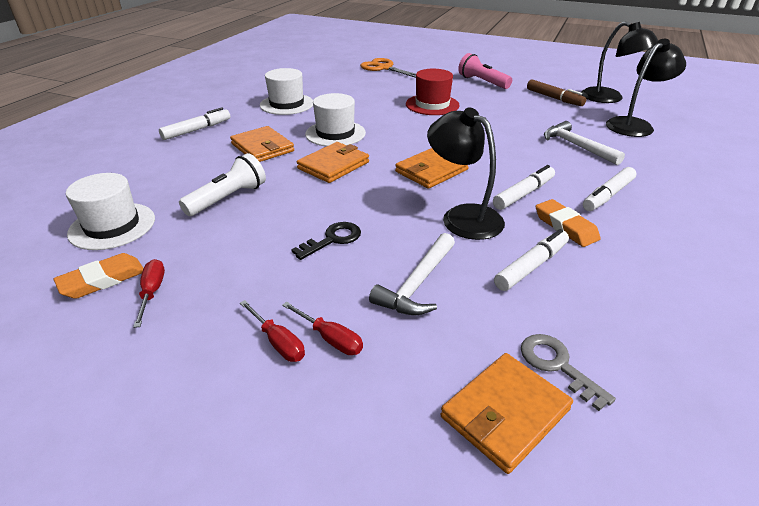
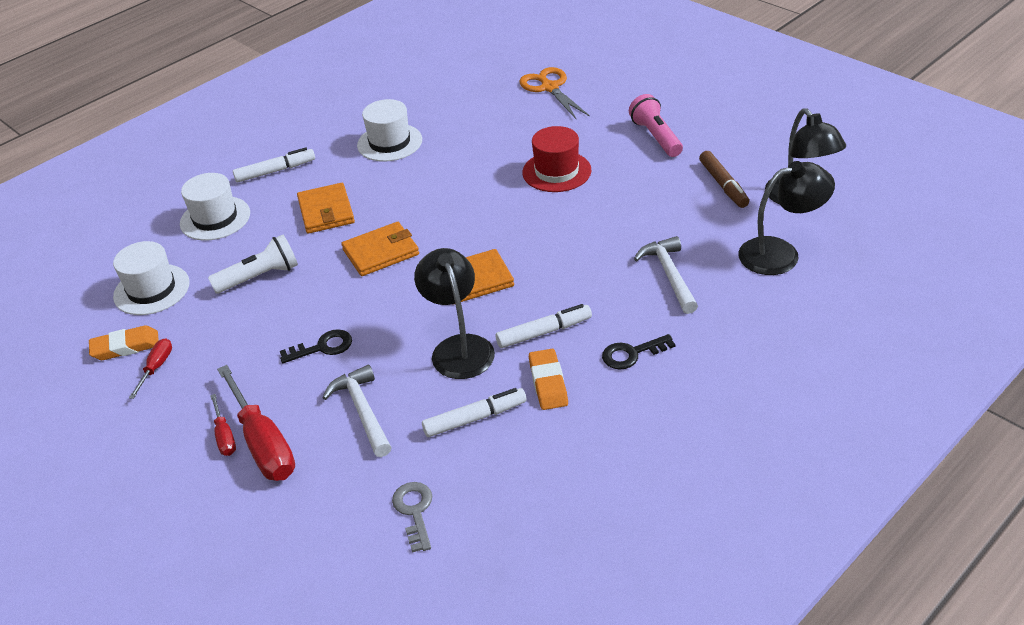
camera: 25 degrees right, 5 degrees up
(330, 338) = (263, 443): red screwdriver -> red screwdriver, size x2.00
(335, 133) = (412, 203): white hat -> white hat (215, 218)
(417, 284) = (363, 411): white hammer -> white hammer turned 105 degrees clockwise
(505, 413) = (345, 534): orange wallet -> none
(607, 195) = (632, 354): white marker -> black key

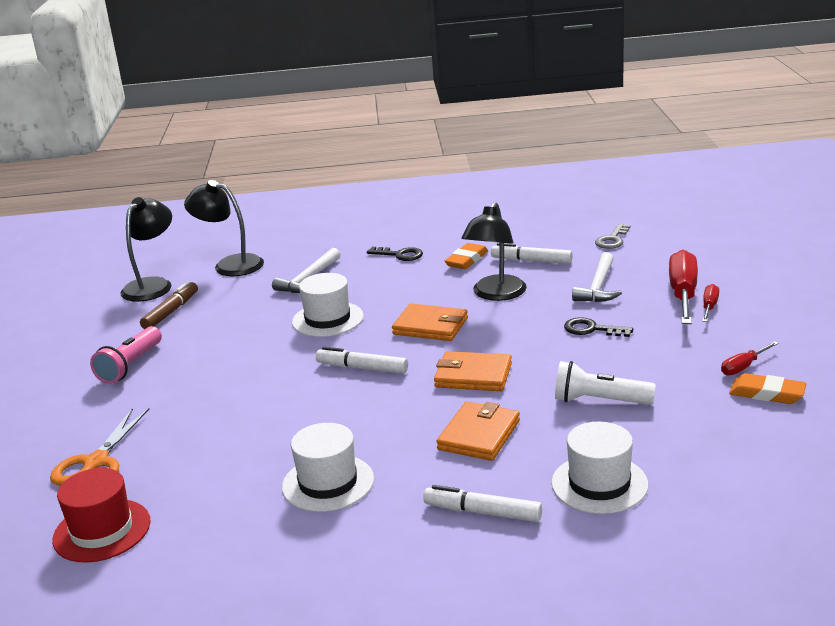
camera: 140 degrees left, 15 degrees down
(151, 289) = (717, 435): white hat -> white hat (327, 319)
(544, 332) = (431, 282): white marker -> white marker (362, 368)
(556, 171) = (246, 375): red hat -> red hat (102, 530)

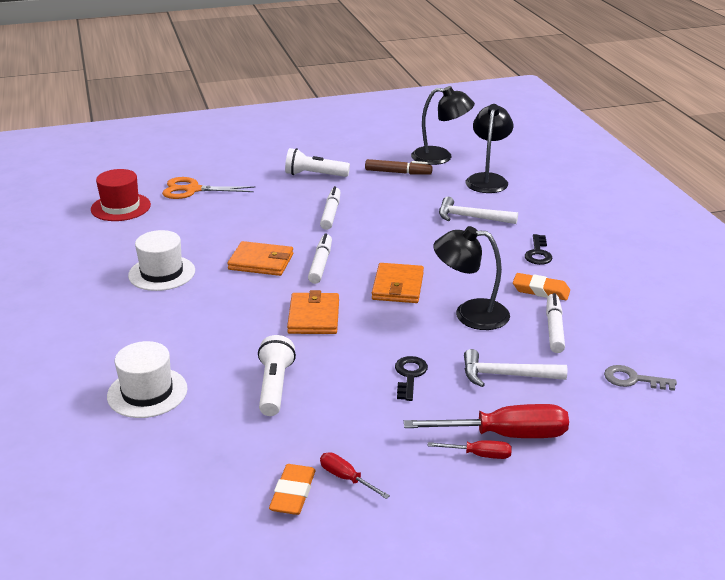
camera: 75 degrees right, 5 degrees up
(130, 366) = (314, 175): pink flashlight -> white flashlight
(327, 319) = (400, 237): white hat -> none
(479, 435) = (221, 328): orange wallet -> orange wallet (261, 262)
(482, 512) = (117, 340): white marker -> white marker (330, 213)

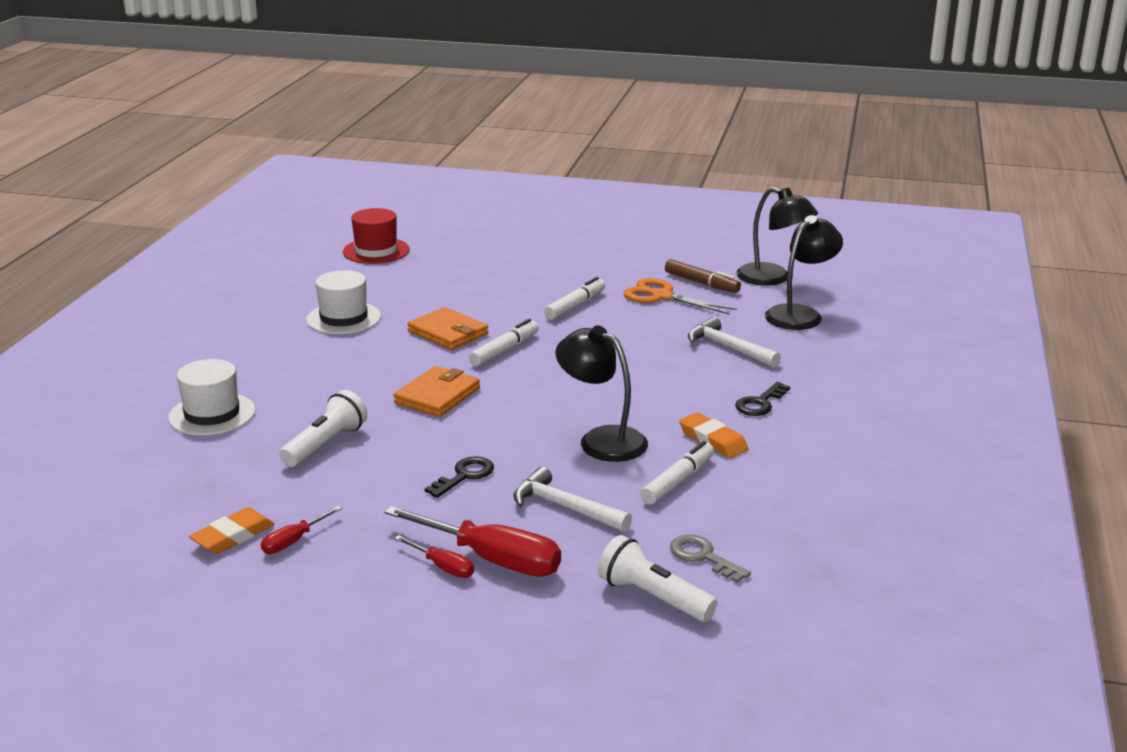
camera: 30 degrees right, 5 degrees down
(192, 190) = (462, 251): orange scissors -> orange scissors (661, 296)
(314, 175) = (604, 265): white flashlight -> white flashlight (653, 597)
(346, 478) = (294, 541): red screwdriver -> red screwdriver turned 120 degrees counterclockwise
(398, 286) = (558, 392): orange wallet -> none

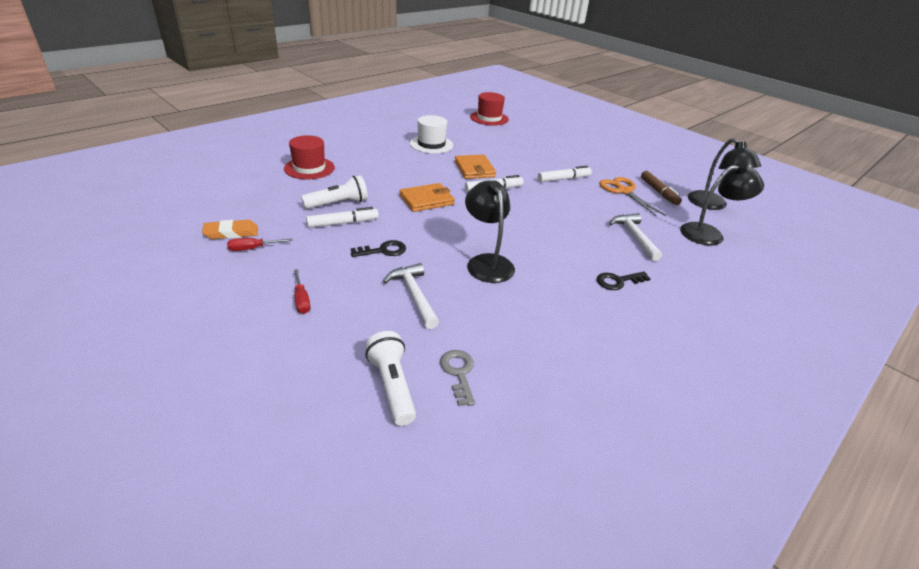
camera: 30 degrees right, 10 degrees up
(212, 414) = (309, 168): white hat -> red hat
(491, 559) = (332, 308): red screwdriver -> none
(678, 481) = (503, 310): white marker -> white marker (343, 223)
(713, 440) = (558, 293): orange eraser -> none

